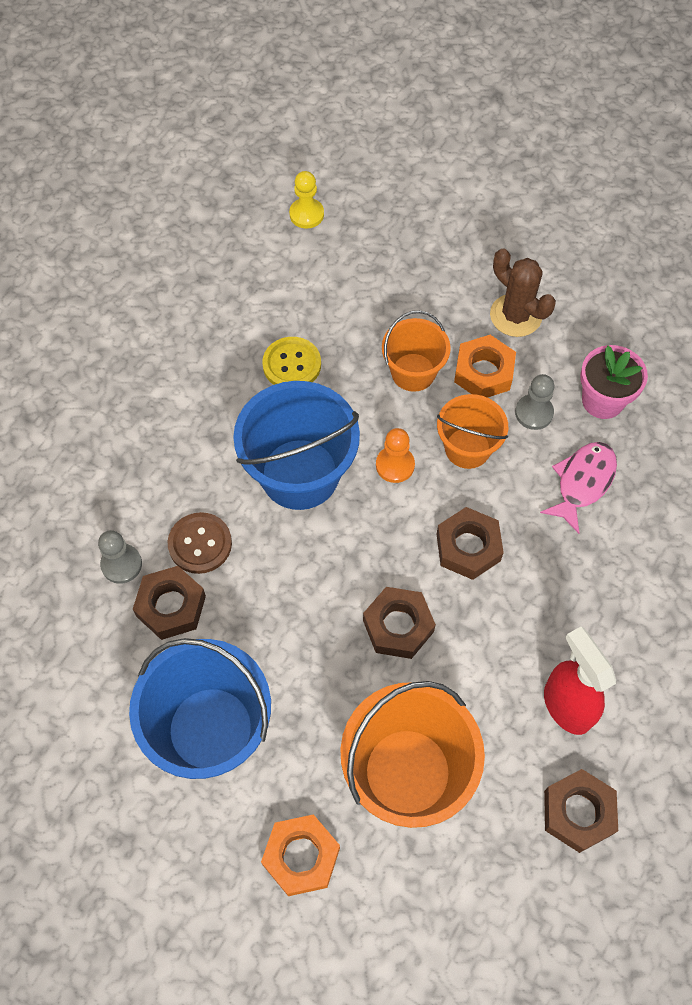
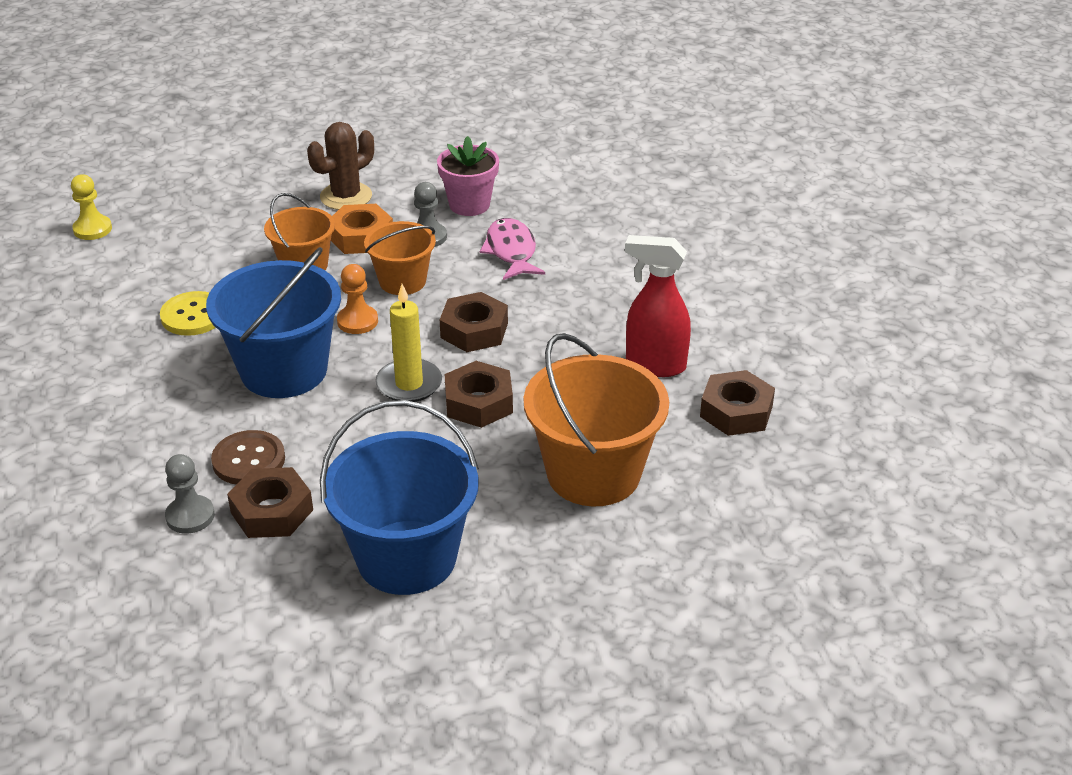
camera: 45 degrees left, 25 degrees down
(301, 856) = (579, 575): orange nut -> none
(369, 563) = (409, 384): none -> yellow candle
(515, 315) = (346, 196): brown cactus -> brown cactus turned 45 degrees counterclockwise

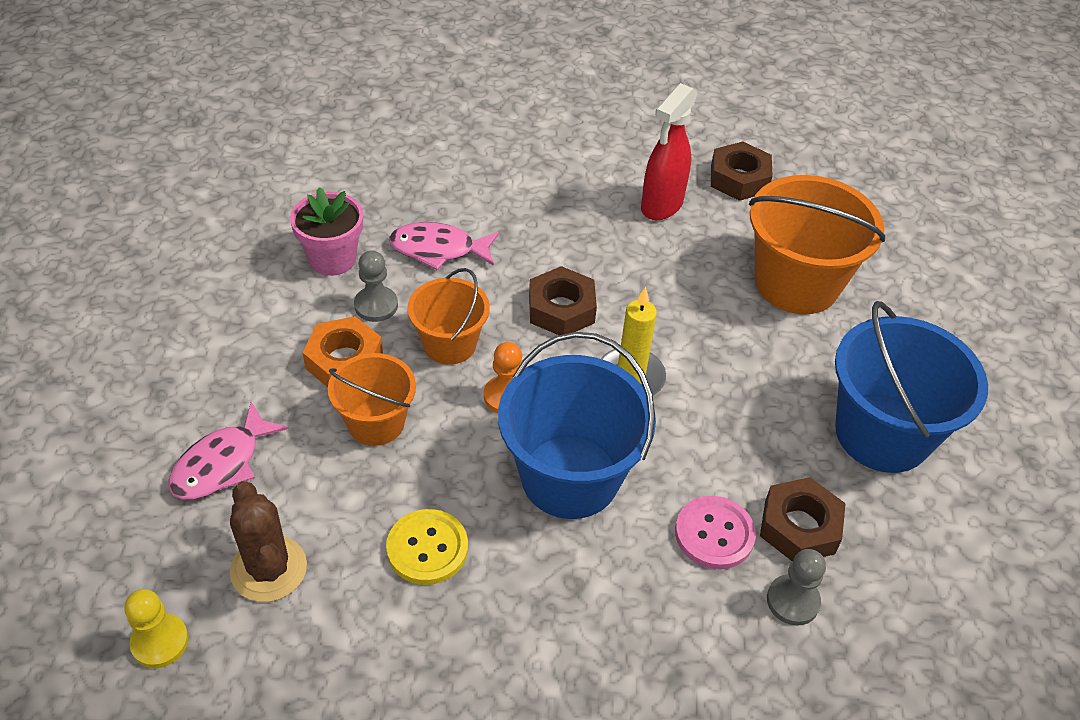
camera: 75 degrees left, 10 degrees up
(242, 212) = (222, 463): none -> pink fish
(248, 460) = (714, 534): brown button -> pink button
(346, 196) = (250, 357): brown cactus -> brown cactus (269, 569)
(479, 402) = (676, 333): brown nut -> none

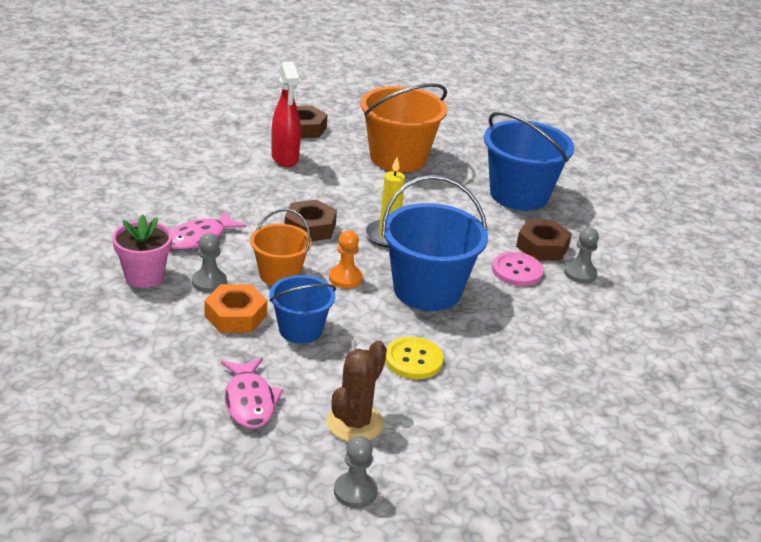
camera: 50 degrees left, 15 degrees down
(160, 642) = (355, 491): yellow pawn -> grey pawn
(269, 569) = (355, 423): brown cactus -> brown cactus turned 75 degrees counterclockwise
(376, 422) = (300, 330): orange bucket -> blue bucket

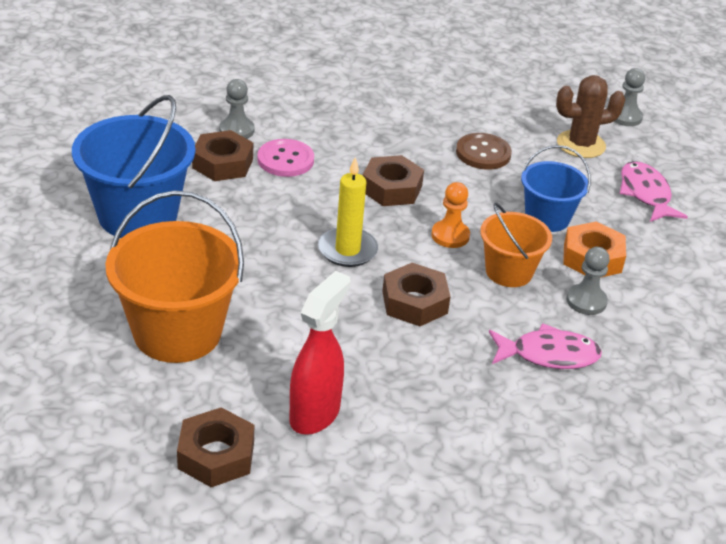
camera: 135 degrees left, 5 degrees up
(144, 276) = (647, 342): pink flower pot -> none
(249, 401) = (645, 194): pink fish -> pink fish turned 45 degrees counterclockwise
(413, 360) = (483, 153): yellow button -> brown button
(427, 290) = (391, 188): blue bucket -> brown nut

